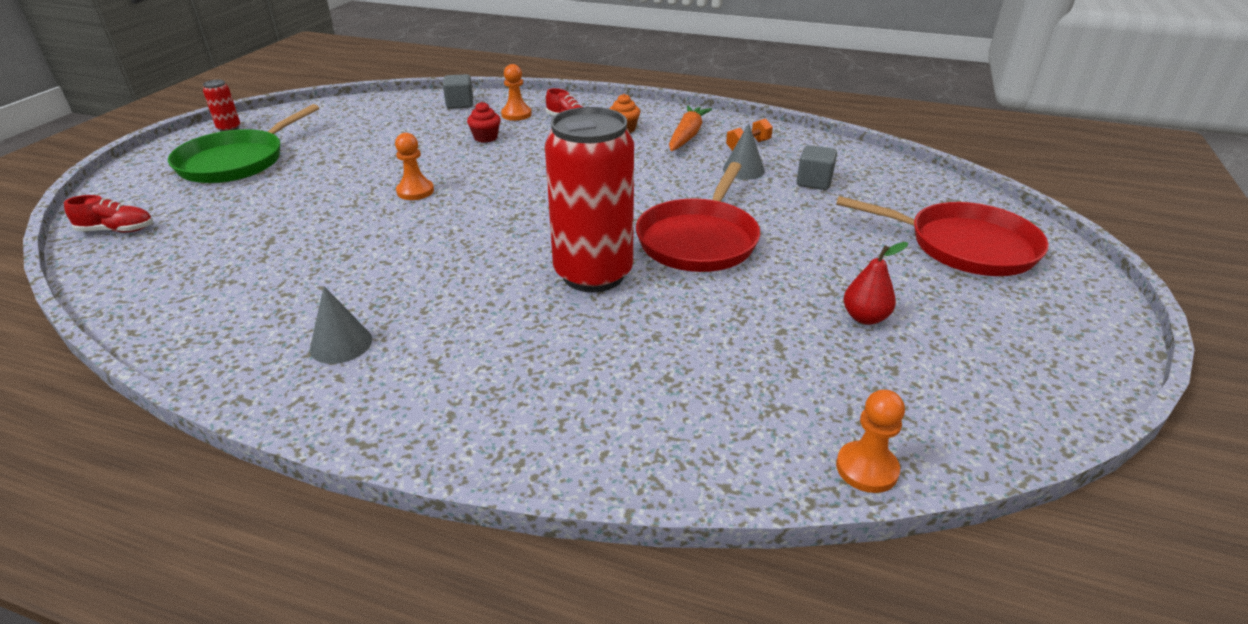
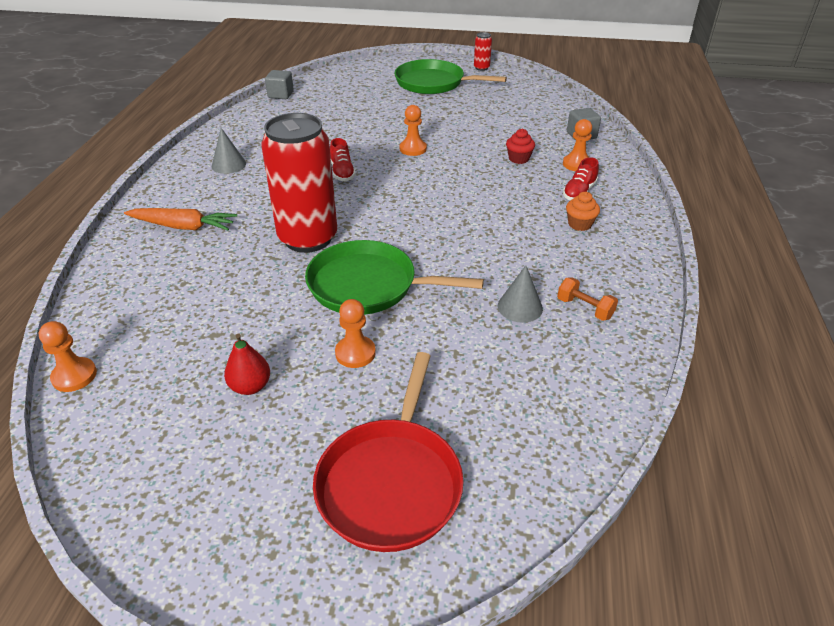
camera: 80 degrees right, 5 degrees up
(117, 230) = (339, 78): red shoe -> red shoe (342, 172)
(687, 136) = (586, 264): orange carrot -> orange carrot (183, 227)
(699, 240) = (368, 285): red pan -> green pan
(808, 253) = (355, 353): none -> orange pawn
(814, 182) = (511, 360): grey cube -> grey cube (281, 95)

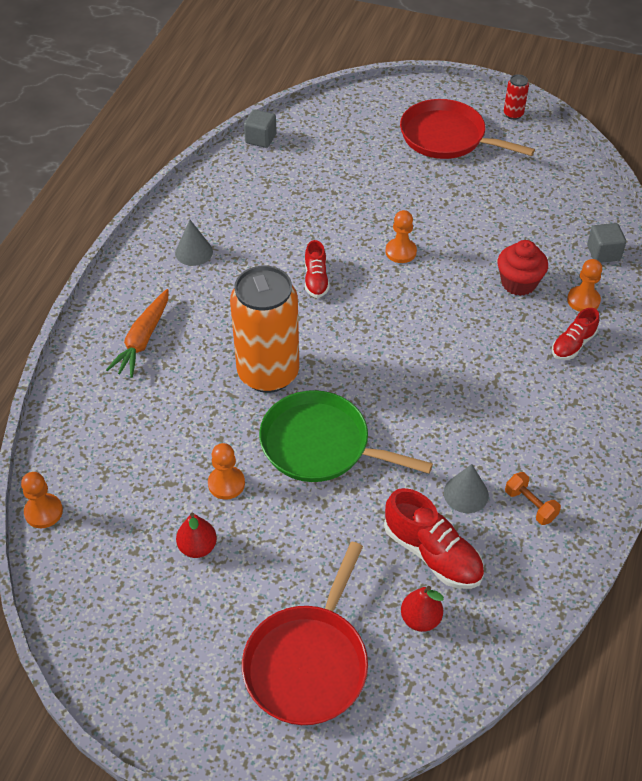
camera: 10 degrees right, 10 degrees up
(183, 227) = (143, 339): orange carrot -> orange carrot turned 90 degrees clockwise
(308, 238) = (268, 373): red can -> orange can
(355, 353) = (296, 525): orange pawn -> orange pawn (226, 483)
(433, 83) = (446, 137): green pan -> red pan
(501, 360) = (432, 553): none -> red shoe
(506, 420) = (420, 619): none -> red pear
(518, 159) = (518, 283): red cupcake -> red cupcake, size x1.51
(579, 224) = (559, 392): orange cupcake -> none

